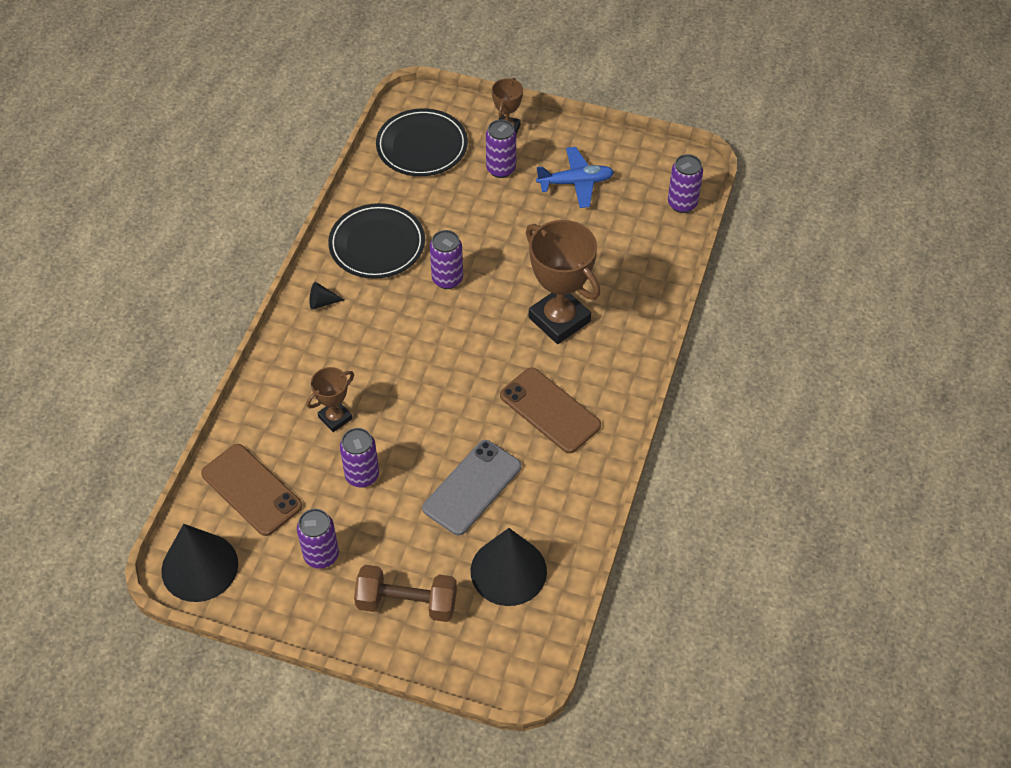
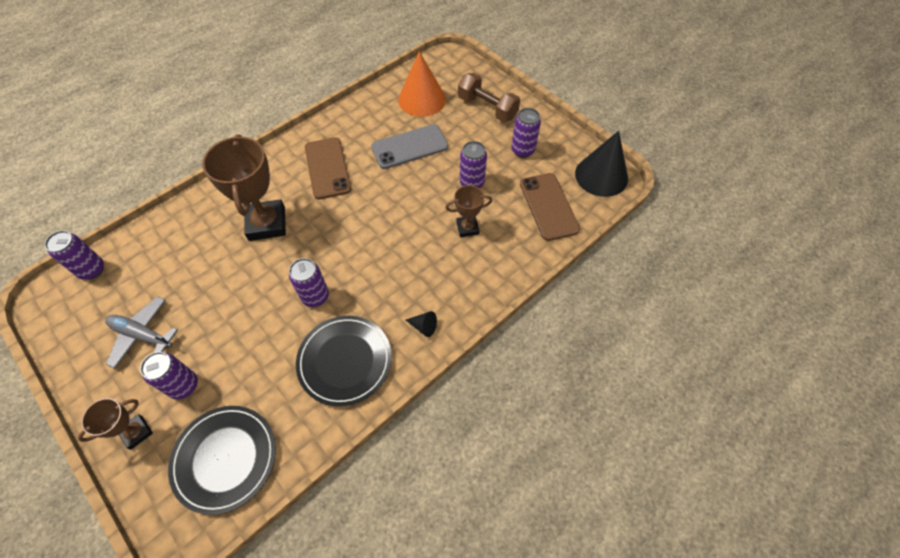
camera: 150 degrees left, 5 degrees up
(508, 571) = (422, 99): black cone -> orange cone
(575, 183) = (142, 335): blue plane -> grey plane

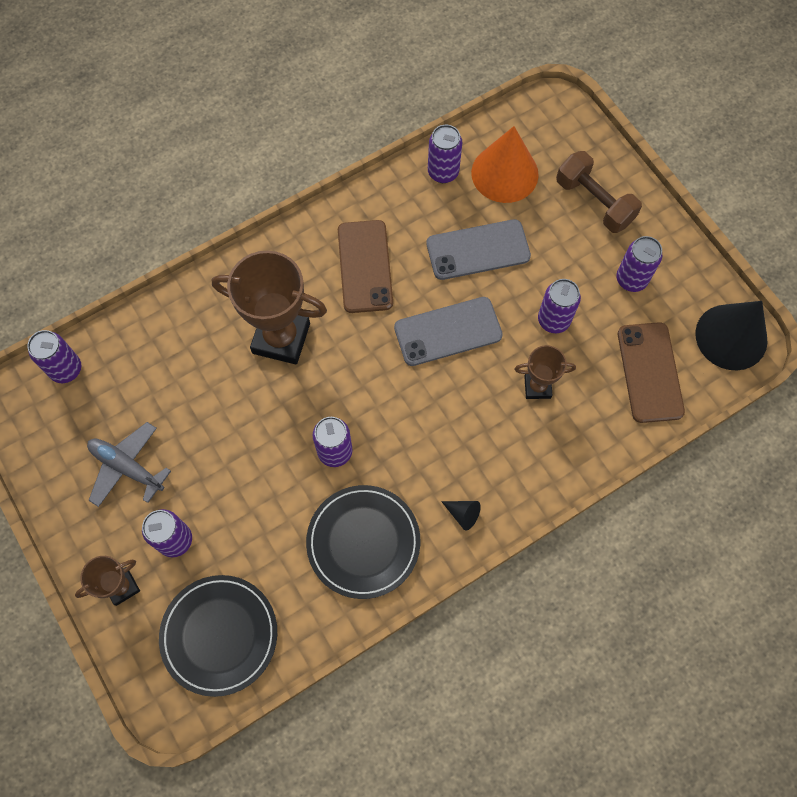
camera: 10 degrees right, 10 degrees up
(267, 223) = (281, 338): brown trophy -> brown trophy turned 75 degrees counterclockwise
(378, 104) = (443, 172): none -> purple can
(394, 201) = (448, 331): none -> grey phone

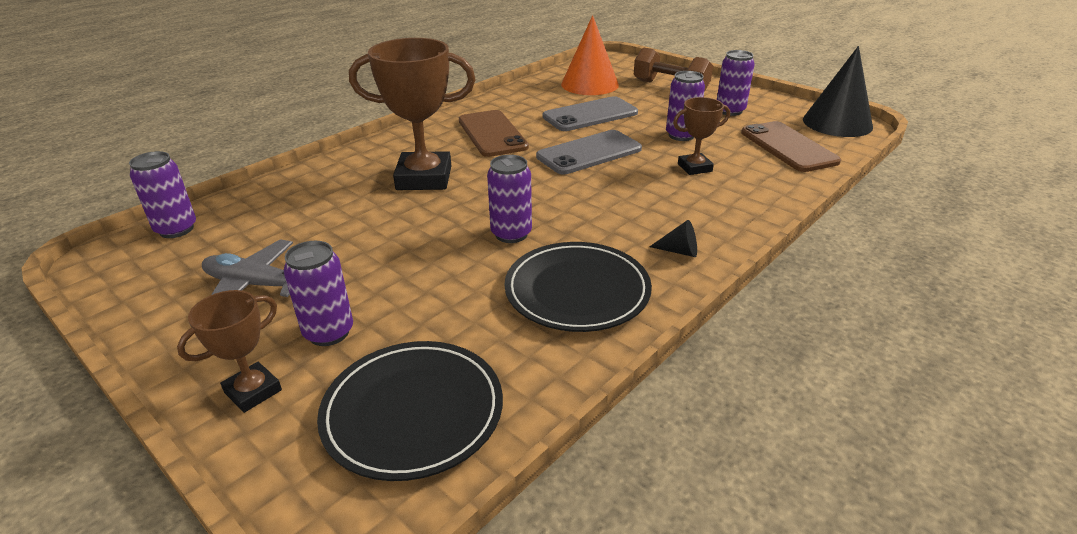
camera: 15 degrees left, 35 degrees down
(443, 172) = (538, 89): purple can -> none

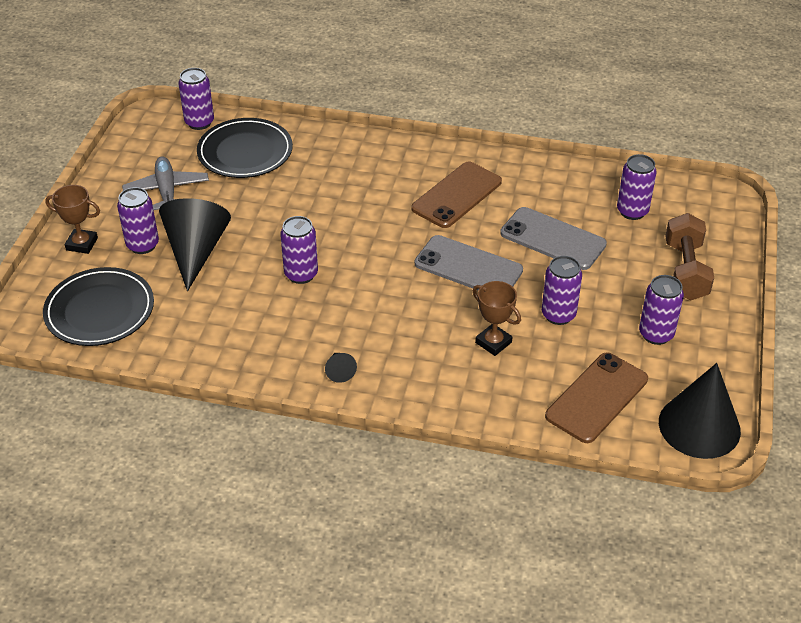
camera: 60 degrees right, 10 degrees up
(393, 293) = (195, 251): none -> black cone
(424, 178) = (348, 194): brown trophy -> none
(577, 290) = (252, 334): black plate -> black plate (245, 152)
(589, 84) = (632, 211): orange cone -> purple can

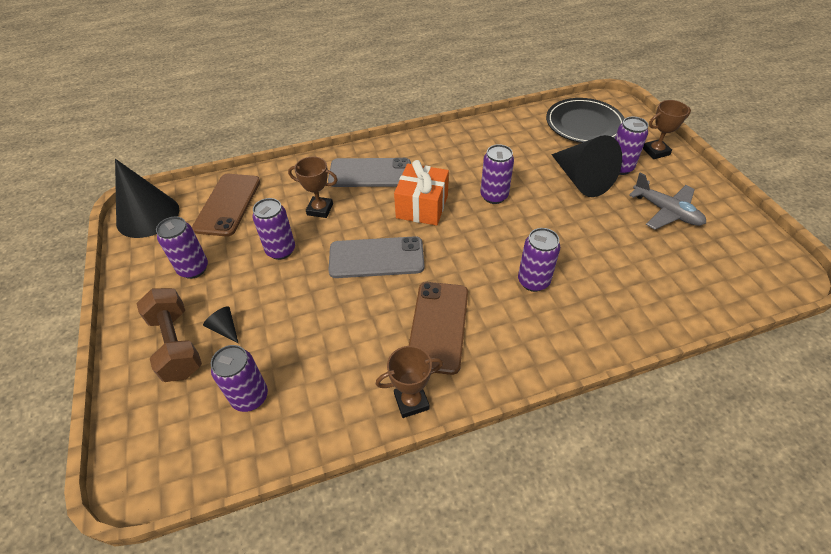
camera: 150 degrees right, 5 degrees up
(199, 122) = (744, 288): purple can -> purple can (533, 281)
(245, 152) = (664, 277): black plate -> none
(339, 371) = (408, 152): black cone -> black cone (225, 329)
(383, 296) = (422, 206): none -> orange gift
(513, 163) = (411, 401): none -> brown trophy
(553, 239) = (319, 320): grey phone -> grey phone (370, 173)

